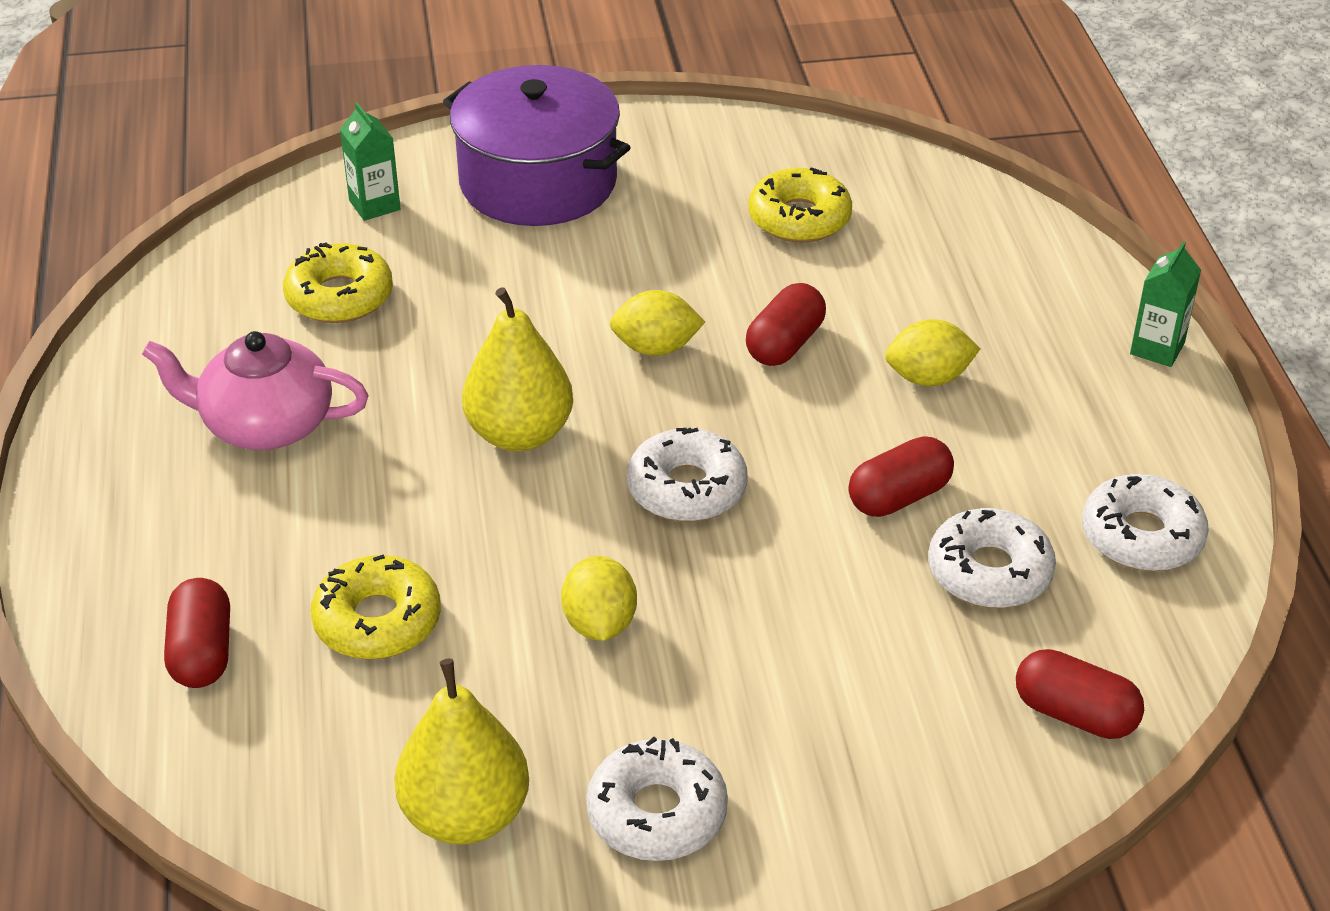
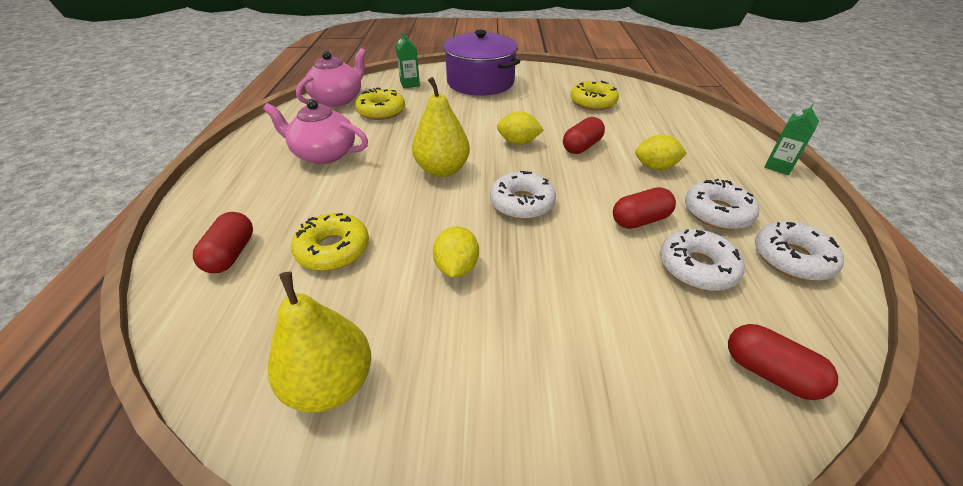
camera: 10 degrees right, 0 degrees up
(226, 272) = (338, 99): none -> pink teapot
(657, 813) = (461, 404): white donut -> white donut (717, 213)

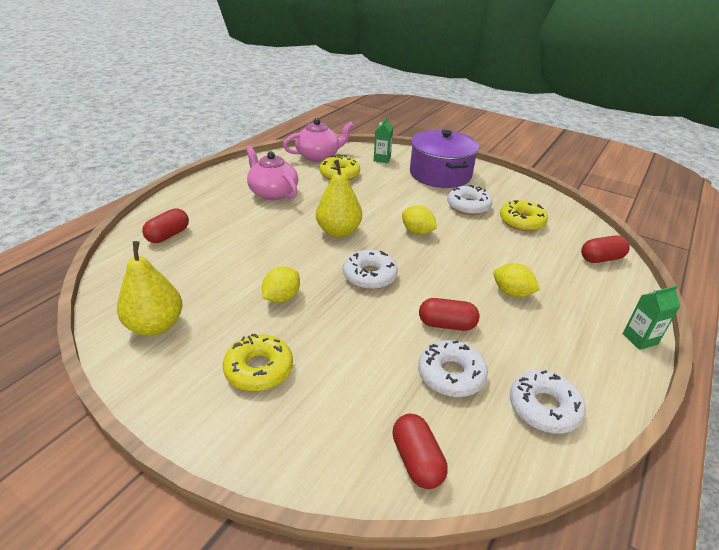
camera: 30 degrees right, 5 degrees down
(333, 249) = (222, 255): yellow donut -> yellow donut (259, 369)
(581, 146) = (466, 253): red capsule -> red capsule (601, 259)
(717, 213) = (522, 347): white donut -> white donut (468, 206)

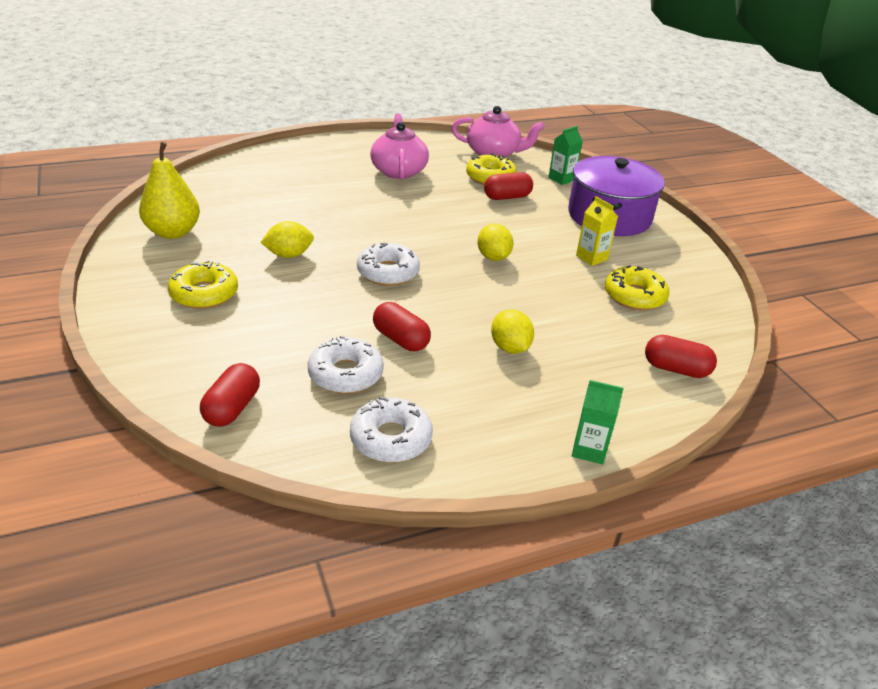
camera: 35 degrees right, 0 degrees up
(168, 235) = (263, 173): red capsule -> red capsule (507, 197)
(338, 231) = (413, 226): yellow pear -> none
(468, 206) = (591, 257): white donut -> yellow carton

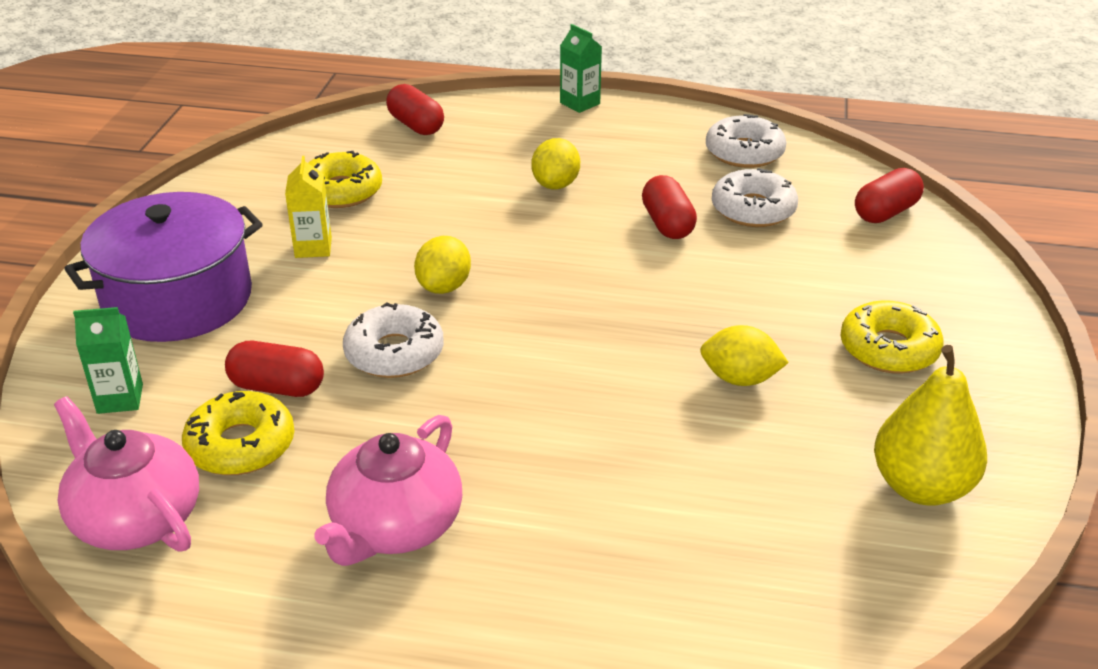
camera: 145 degrees left, 0 degrees up
(388, 272) = (613, 307): white donut -> white donut (394, 353)

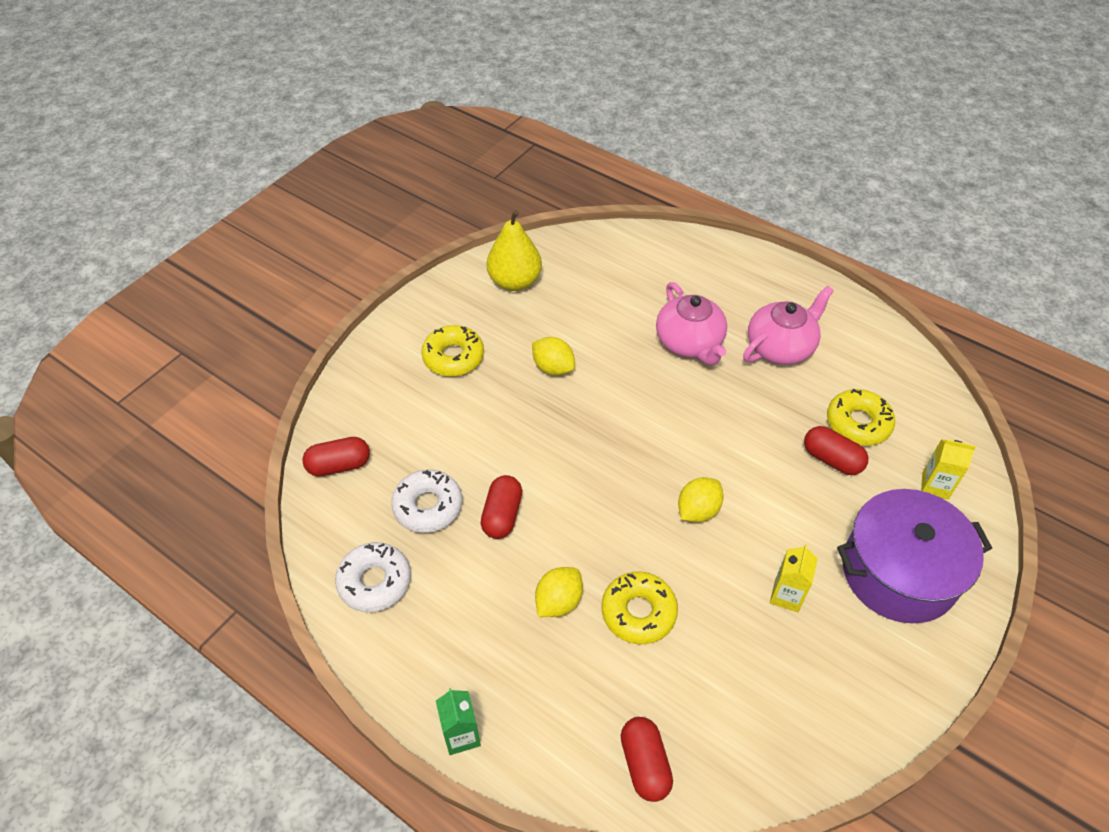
camera: 155 degrees left, 15 degrees up
(120, 399) = (935, 486): green carton -> yellow carton
(135, 518) = (918, 396): pink teapot -> pink teapot (689, 342)
(341, 191) = (748, 670): yellow donut -> yellow donut (638, 612)
(394, 353) = (750, 461): white donut -> none

